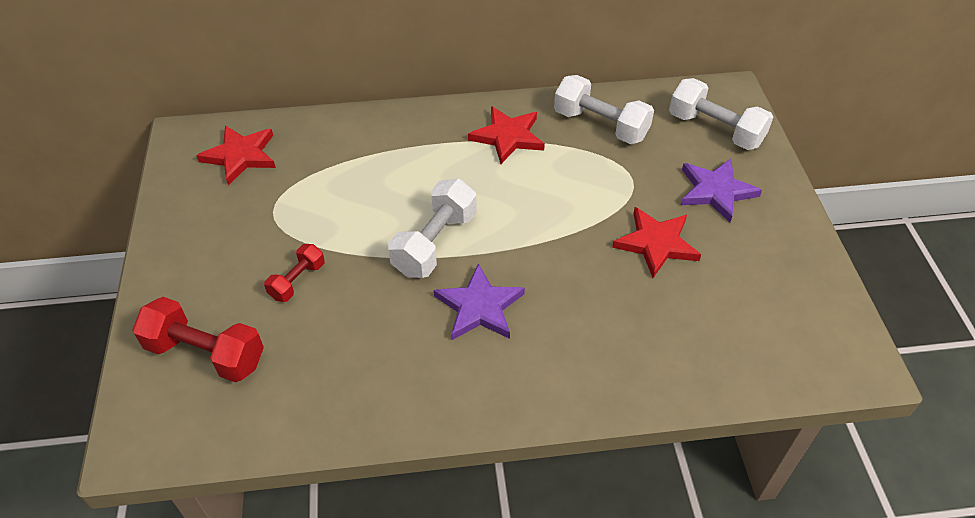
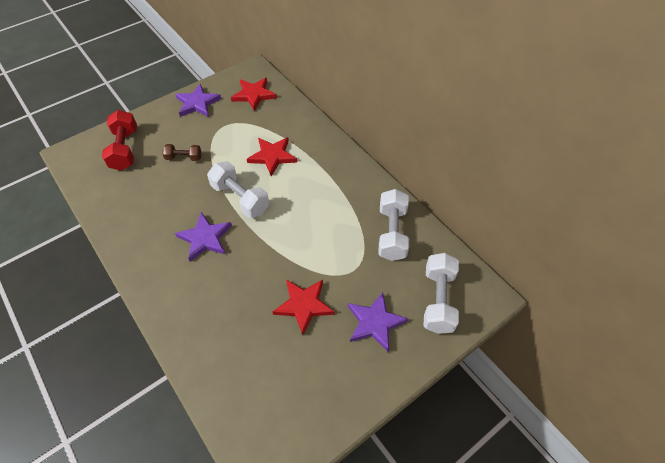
camera: 60 degrees right, 5 degrees up
(190, 225) = (197, 103): none -> purple star
(297, 281) = (184, 158): red dumbbell -> brown dumbbell
(435, 243) = (240, 198): white dumbbell -> white dumbbell turned 45 degrees clockwise
(508, 137) = (346, 192): red star -> red star (272, 156)

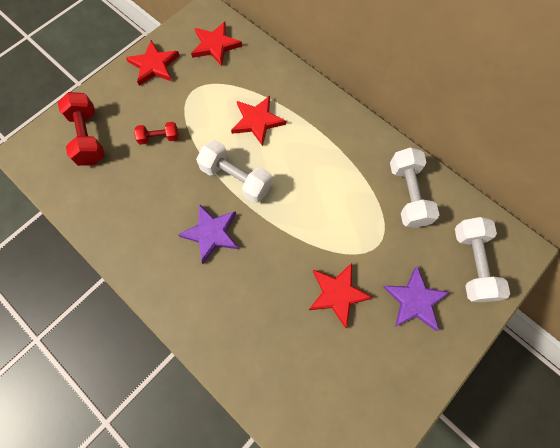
camera: 10 degrees left, 15 degrees up
(184, 158) = (159, 138): brown dumbbell -> red dumbbell
(197, 103) = (154, 65): purple star -> red star

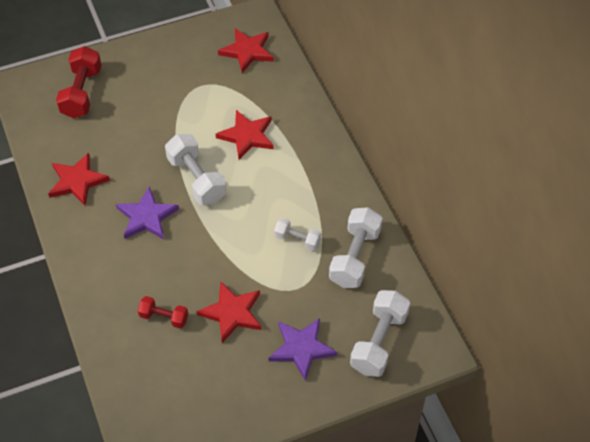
camera: 25 degrees right, 15 degrees down
(154, 65) = (177, 49): red star -> red star (77, 181)
(159, 138) = (145, 117): red dumbbell -> red dumbbell (164, 317)
(353, 199) = (297, 240): none -> white dumbbell

